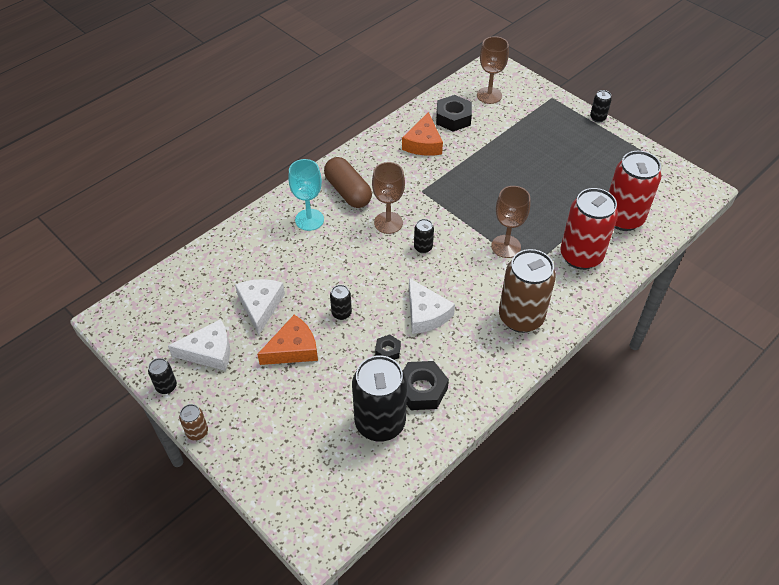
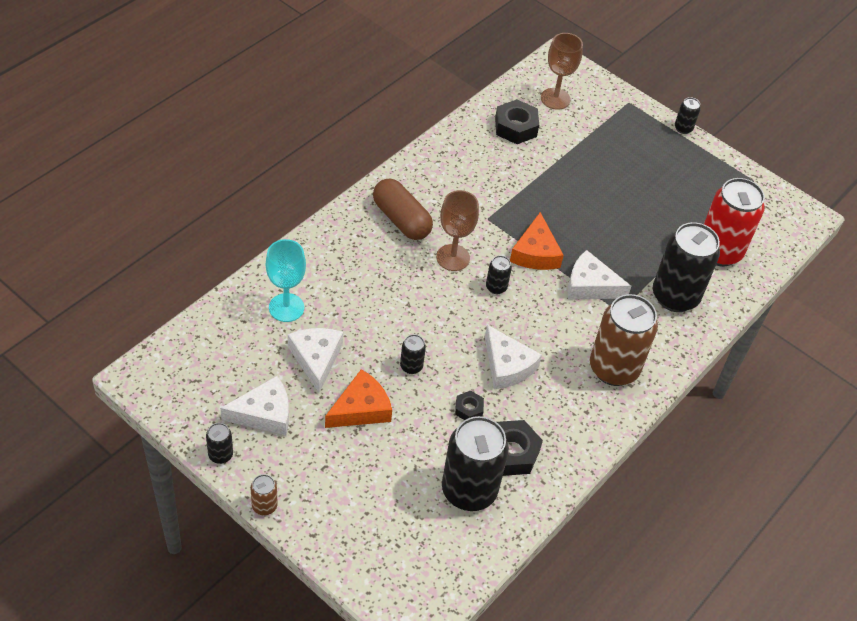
camera: 10 degrees left, 0 degrees up
(309, 220) = (360, 254): turquoise goblet -> turquoise goblet (286, 307)
(423, 143) = (483, 159): orange cheese -> orange cheese (535, 253)
(506, 246) = (590, 285): brown goblet -> white cheese
(581, 256) = (675, 296): red can -> black can

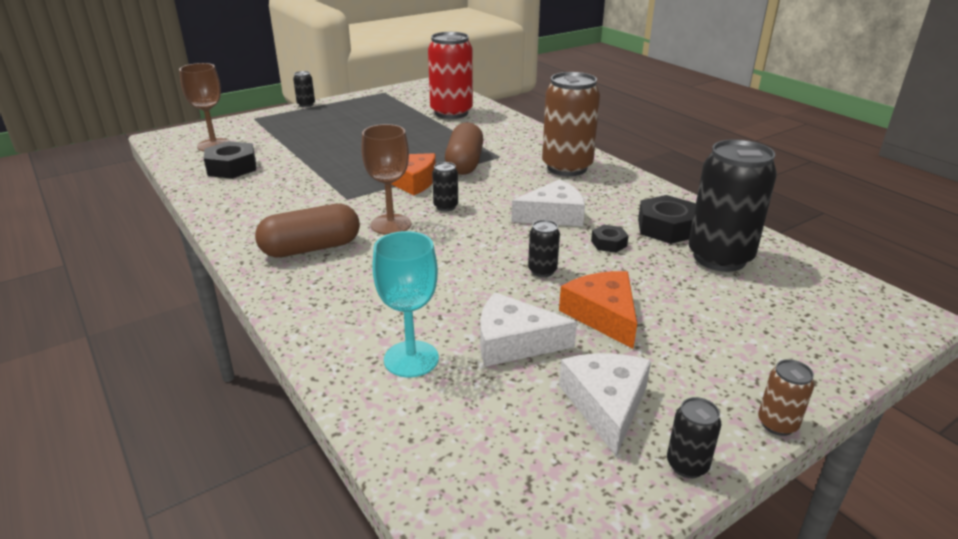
camera: 70 degrees left, 20 degrees down
(590, 285) = (465, 163): white cheese -> brown capsule
(675, 296) = (492, 134): black can -> none

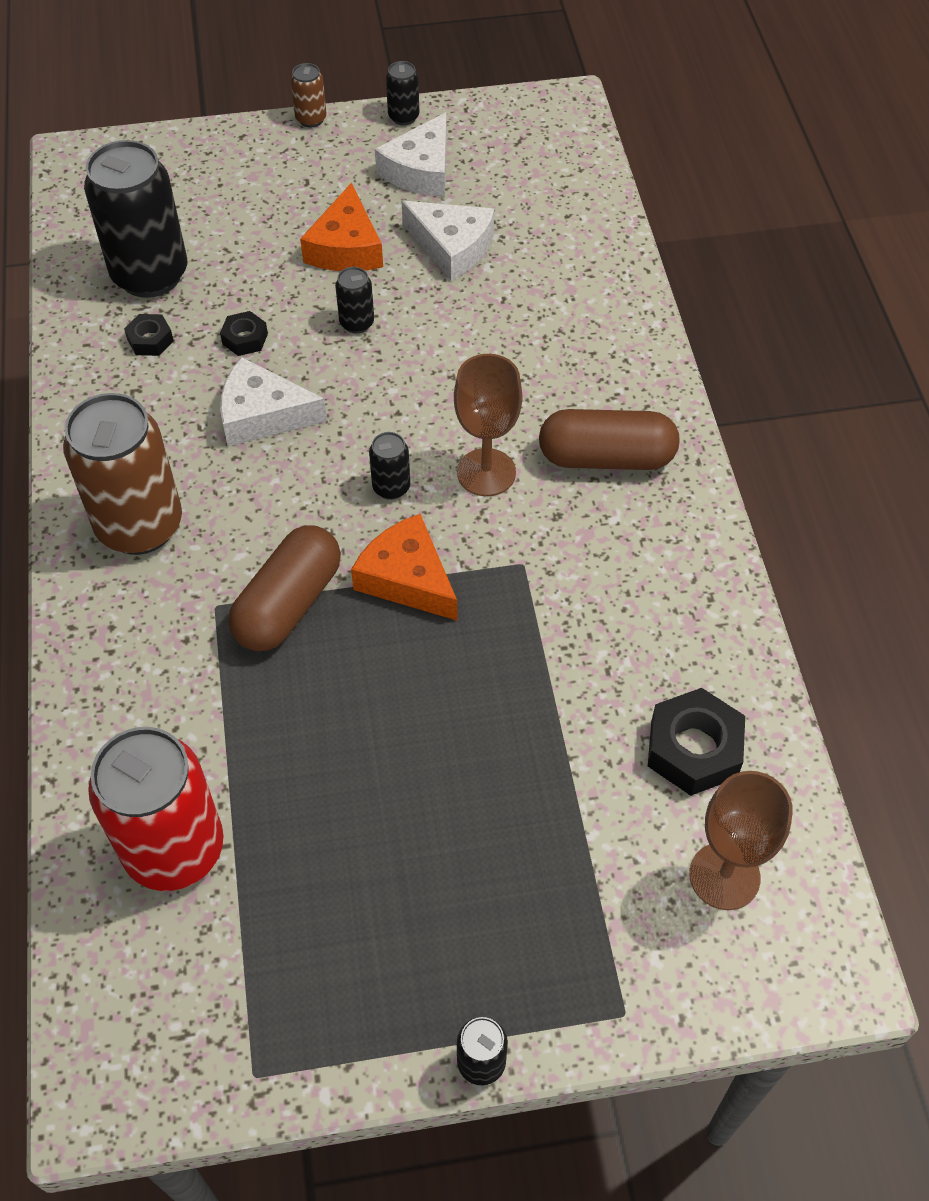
camera: 155 degrees left, 25 degrees up
(411, 359) = (554, 260): turquoise goblet -> none
(666, 228) = (150, 340): black nut -> black nut, size x0.55

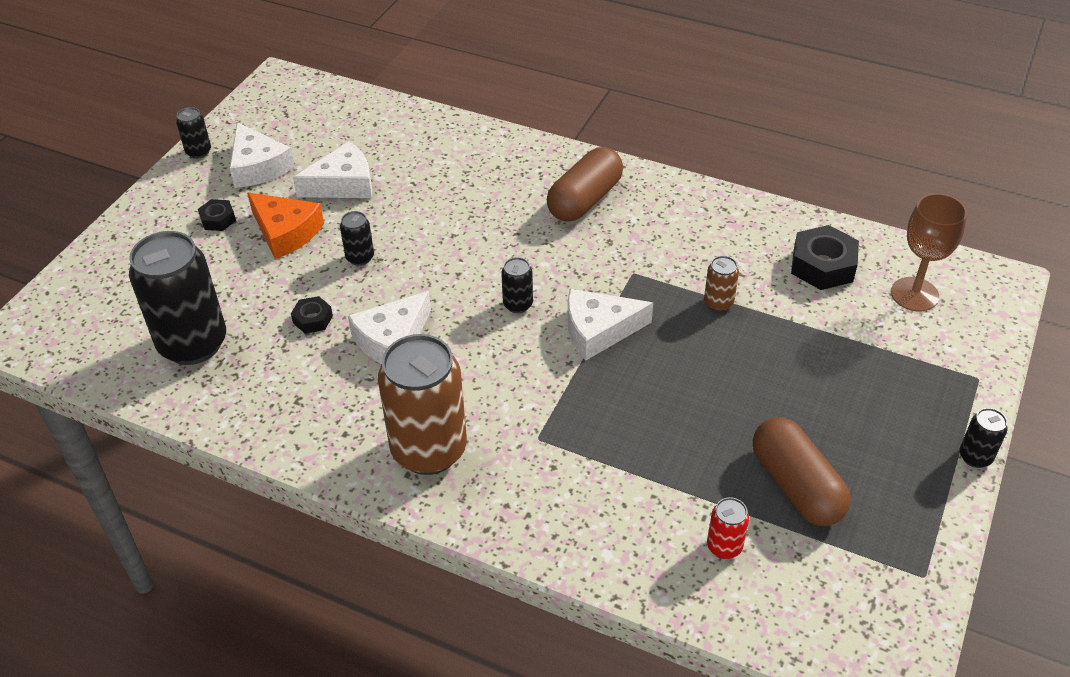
camera: 55 degrees left, 10 degrees down
(150, 340) = (258, 371): black nut -> black nut (218, 219)
(174, 849) = (724, 546): red can -> red can, size x0.44
(288, 604) = (569, 398): brown capsule -> brown capsule (796, 486)
(311, 119) = (142, 195): brown can -> brown can (718, 303)
(407, 578) = (598, 330): orange cheese -> white cheese
(486, 472) = (547, 256): brown goblet -> none

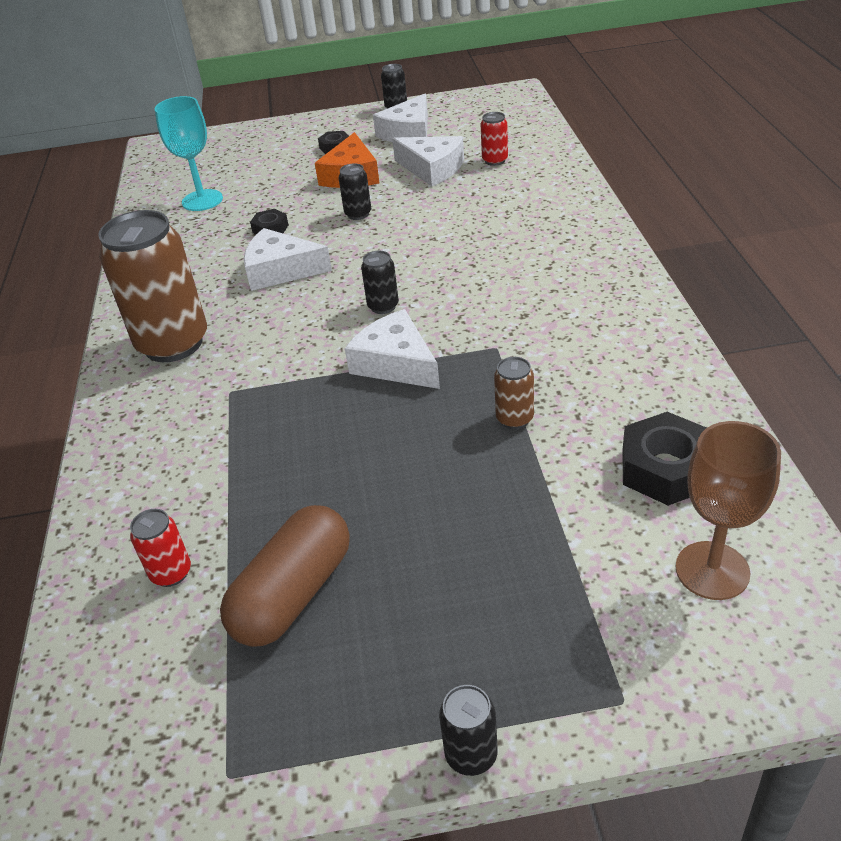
camera: 60 degrees right, 5 degrees down
(193, 344) = (202, 200): black can -> turquoise goblet
(378, 147) = (495, 160): none -> red can
(584, 200) = (563, 276): brown capsule -> none

